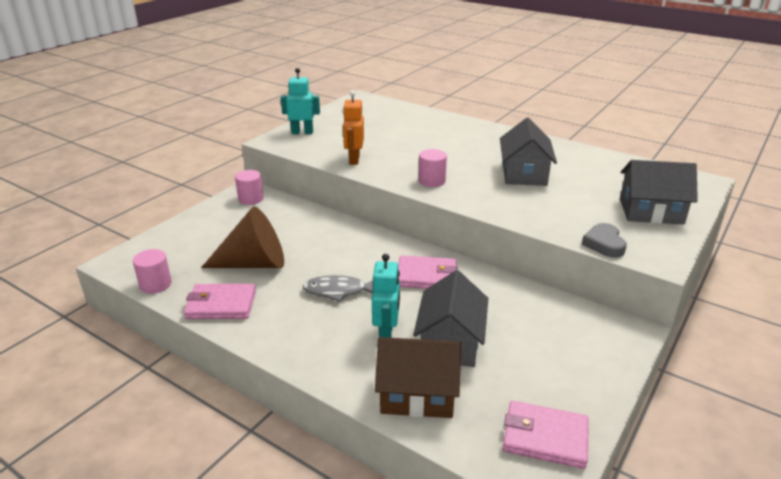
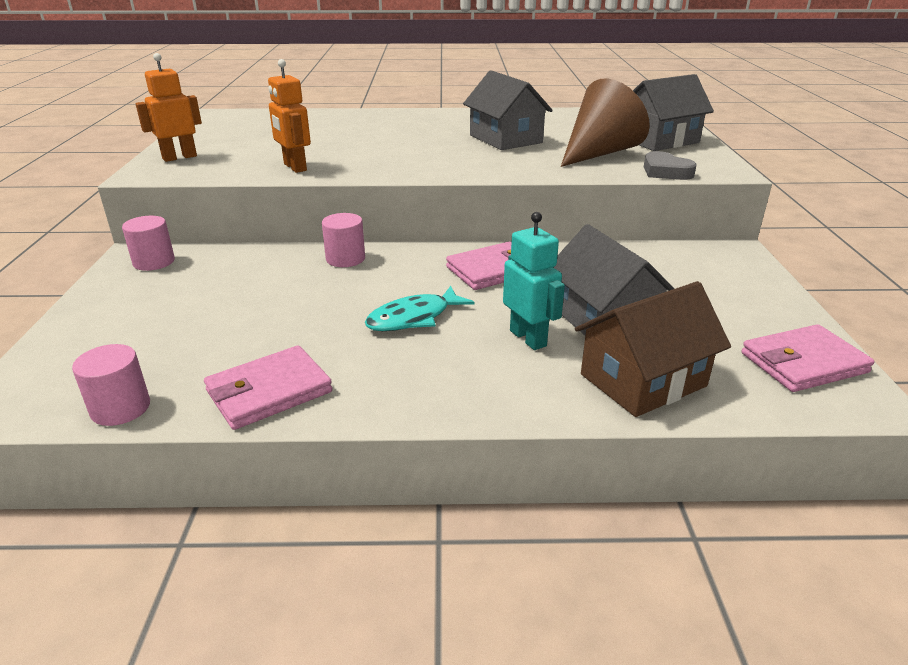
camera: 35 degrees left, 0 degrees up
(254, 263) = (256, 329): brown cone -> brown cone (599, 153)
(302, 132) = (179, 157): turquoise robot -> orange robot
(339, 291) = (413, 318): grey fish -> turquoise fish
(431, 181) = (420, 165): pink cylinder -> pink cylinder (345, 259)

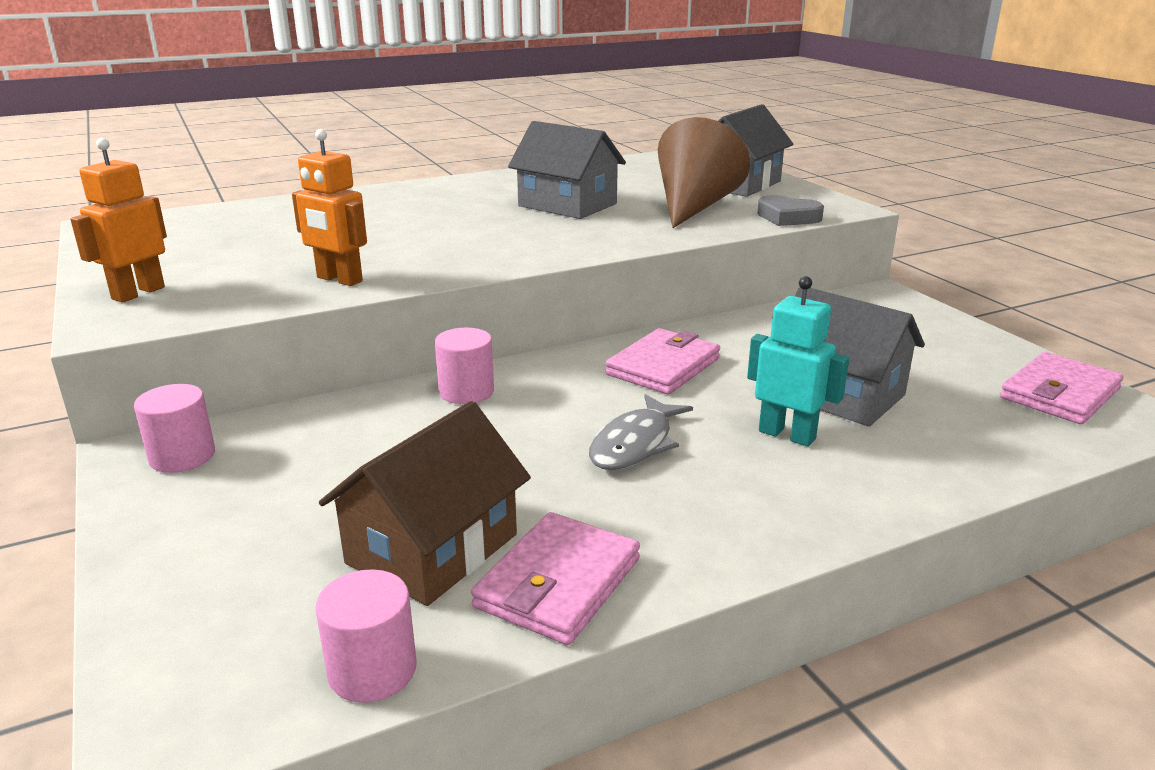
camera: 25 degrees left, 5 degrees down
(413, 318) = (635, 444): turquoise fish -> grey fish
(643, 380) = (946, 449): brown house -> brown house (432, 549)

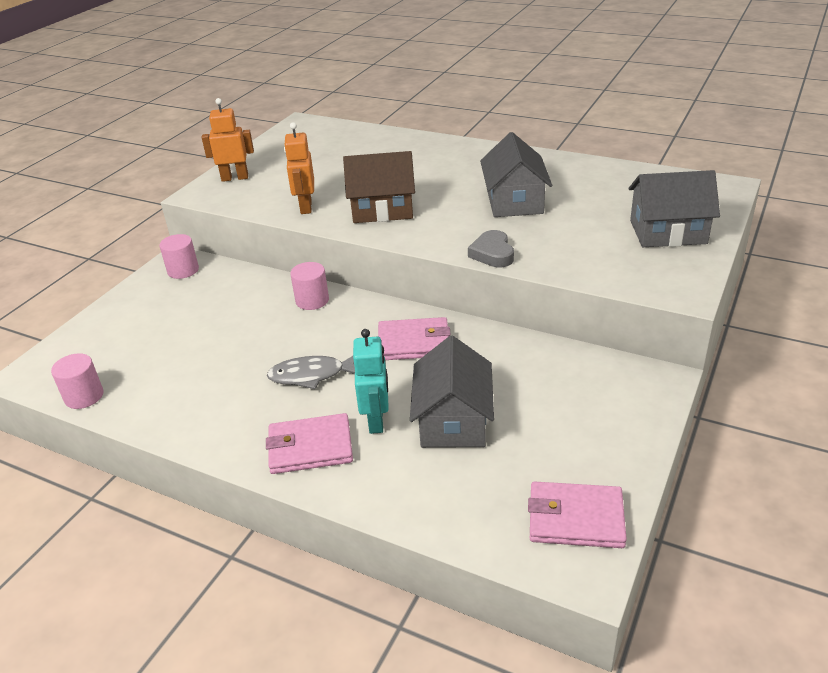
camera: 55 degrees right, 10 degrees up
(432, 549) = (169, 367): brown house -> brown house (382, 209)
(558, 583) = (171, 411): pink wallet -> pink wallet (310, 447)
(694, 207) = (582, 239): brown cone -> none
(788, 217) = (618, 280): grey heart -> grey heart (492, 253)

